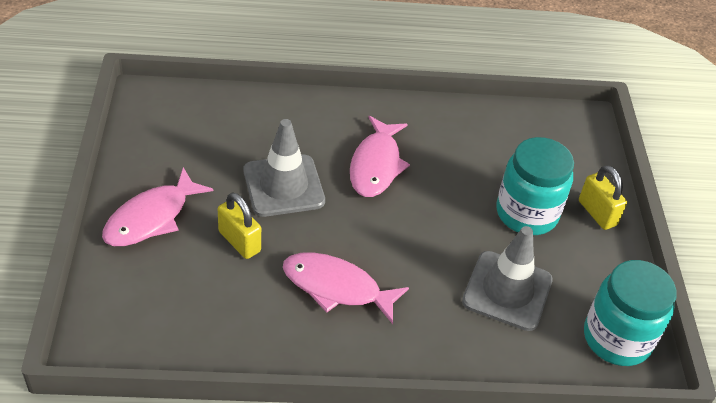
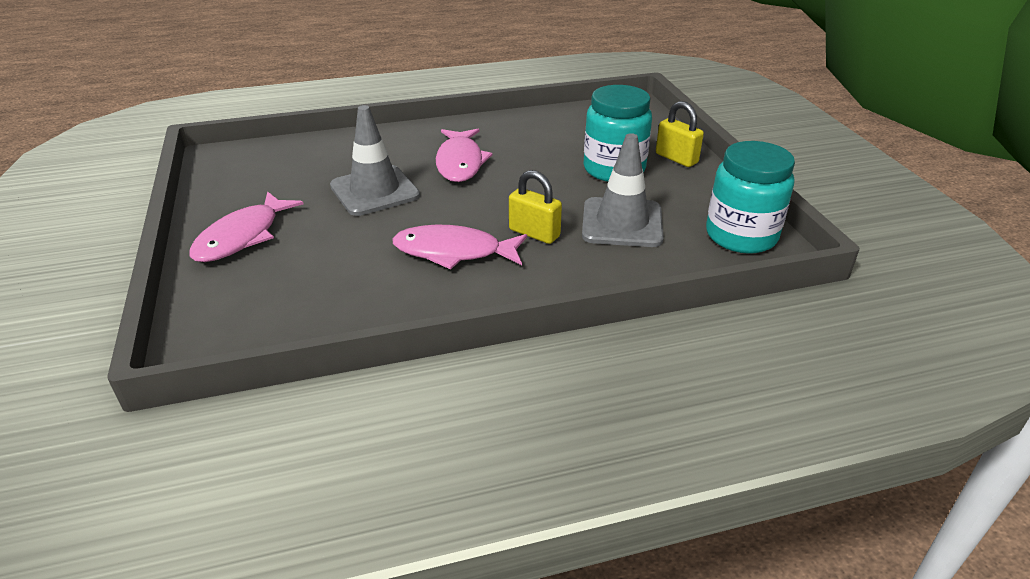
camera: 10 degrees left, 10 degrees down
(239, 241) = (341, 237): yellow padlock -> yellow padlock (534, 233)

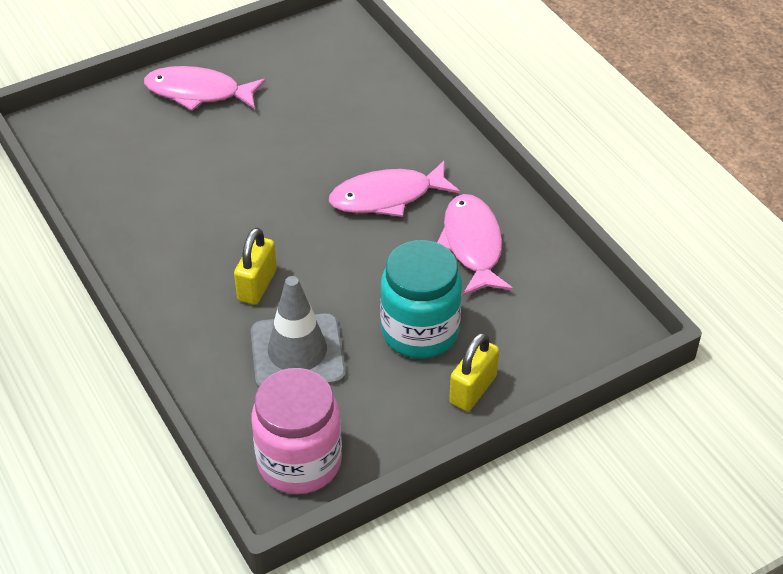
camera: 75 degrees right, 10 degrees up
(374, 191) = (304, 150): grey traffic cone -> none
(454, 252) = (208, 234): pink fish -> pink fish (472, 245)
(741, 236) = (299, 462): turquoise jar -> pink jar

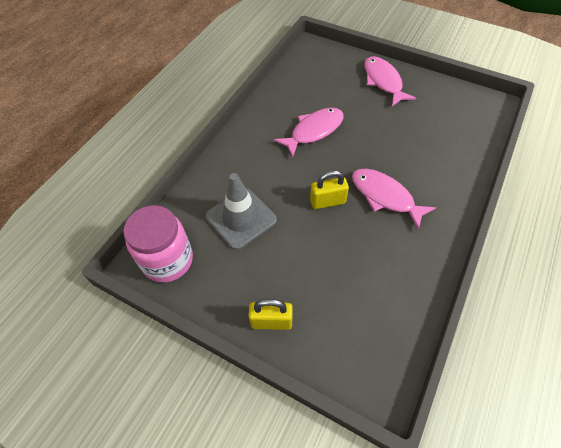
camera: 60 degrees right, 10 degrees up
(257, 285) = (274, 175): yellow padlock -> yellow padlock (327, 201)
(420, 331) = (296, 268): turquoise jar -> none
(472, 245) = (385, 259): pink fish -> pink fish (314, 131)

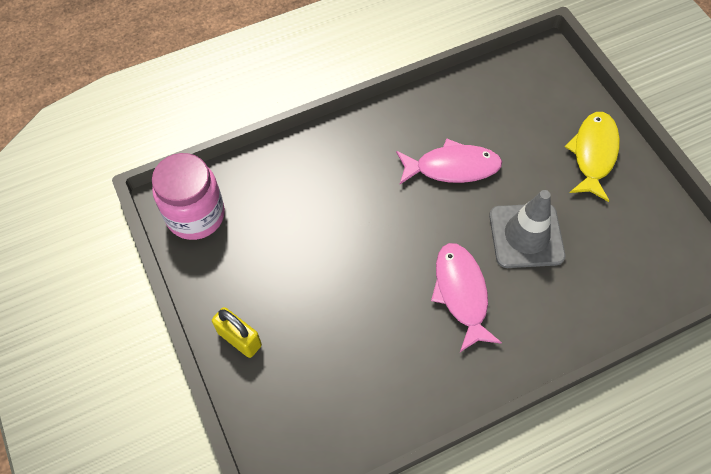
camera: 35 degrees right, 5 degrees up
(241, 218) = (294, 218): grey traffic cone -> grey traffic cone (526, 236)
(327, 201) = (395, 258): yellow padlock -> none
(383, 81) = (593, 154): pink fish -> yellow fish

